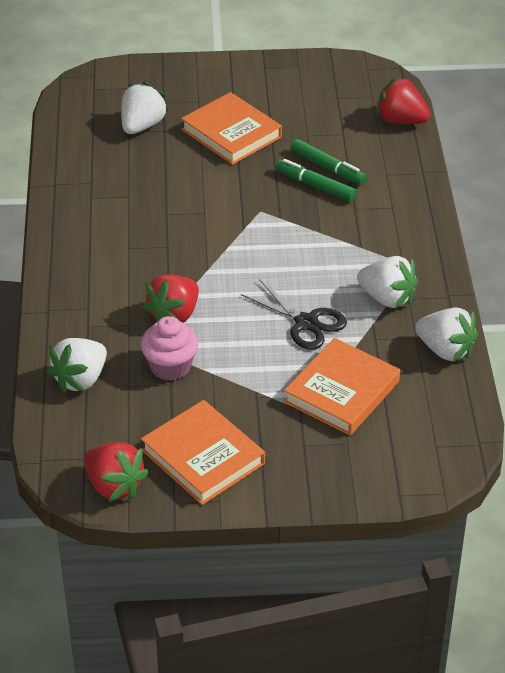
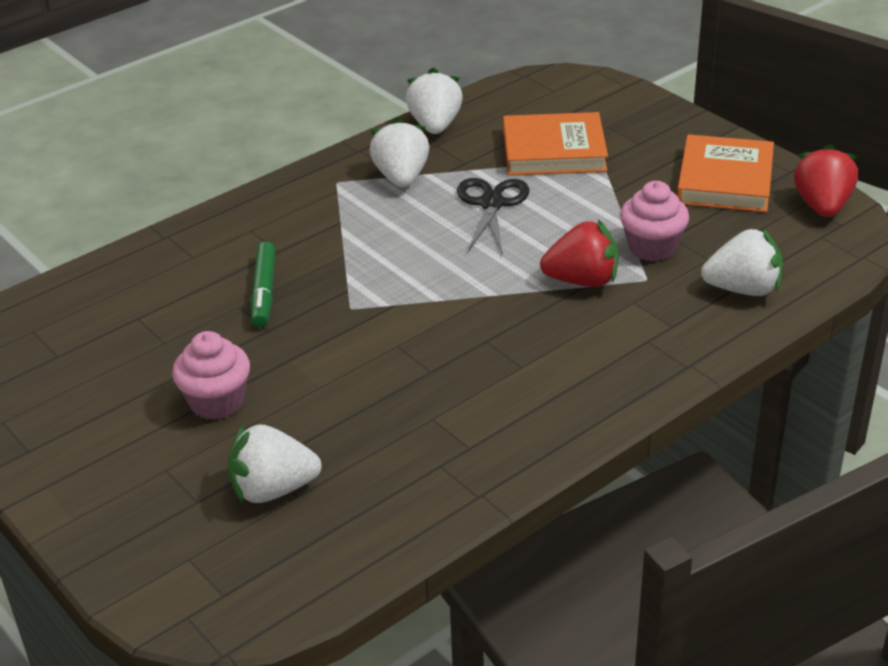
camera: 125 degrees left, 5 degrees down
(231, 133) = (217, 402): orange book -> pink cupcake
(328, 168) = (220, 298): green marker -> none
(400, 120) = (71, 289): red strawberry -> none

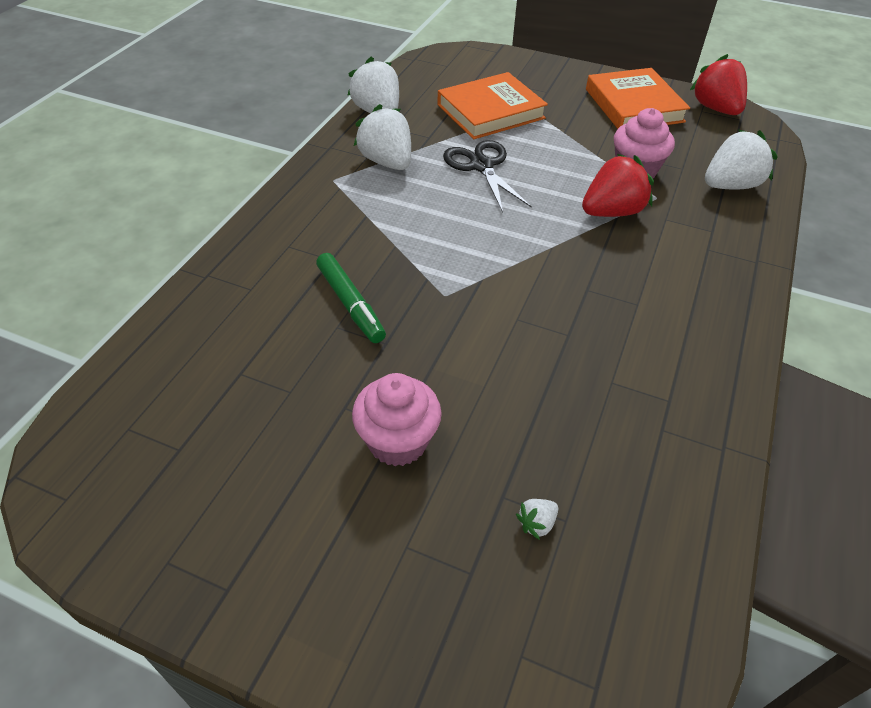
camera: 30 degrees left, 10 degrees up
(273, 489) = (536, 523): white strawberry -> white strawberry, size x0.43

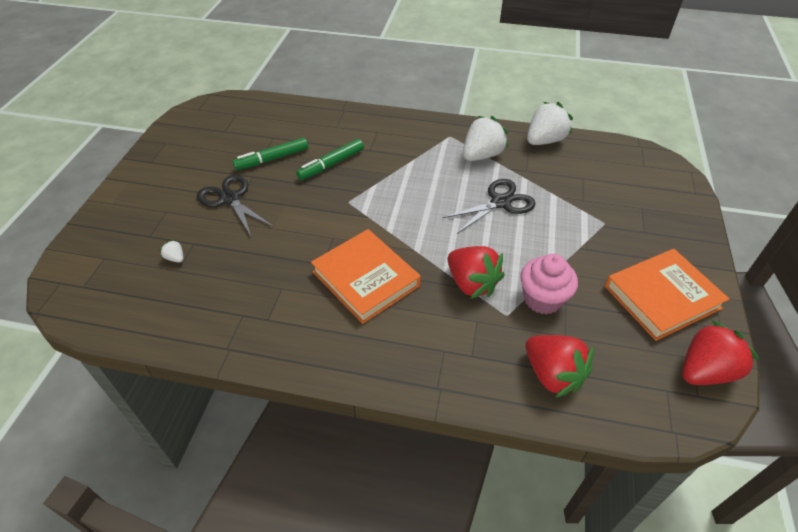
camera: 80 degrees right, 0 degrees up
(306, 377) = (272, 159): none -> green marker
(398, 441) = (230, 199): pink cupcake -> black scissors
(490, 111) = (584, 199): orange book -> orange book (366, 279)
(730, 185) = (552, 375): white strawberry -> red strawberry

